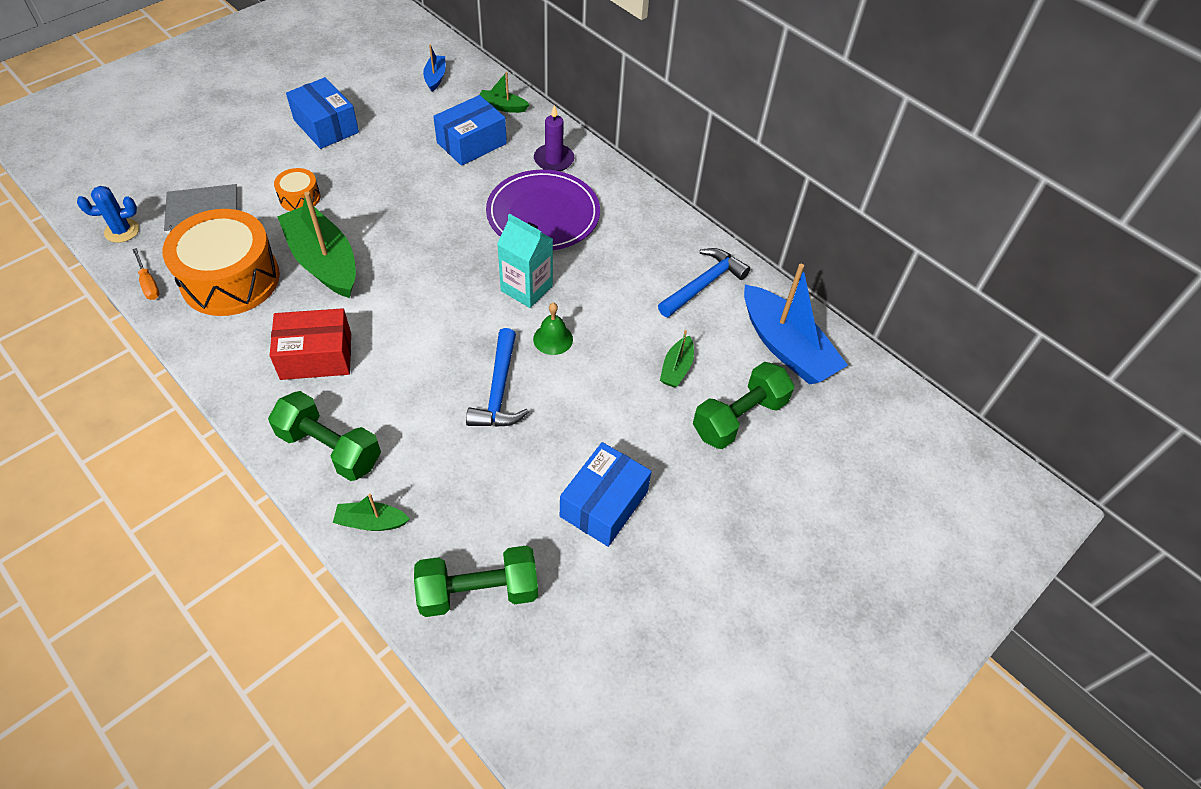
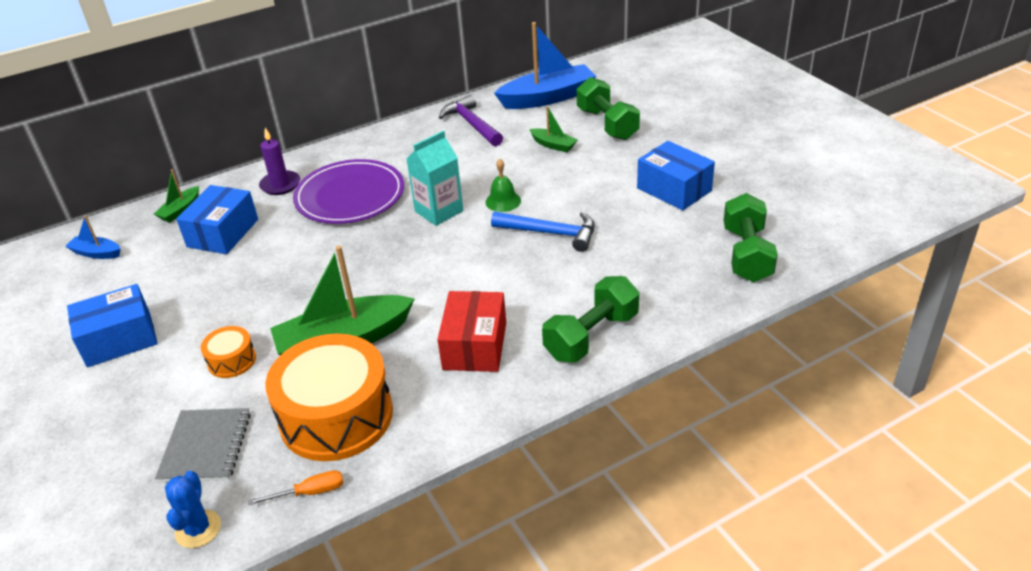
camera: 70 degrees left, 15 degrees down
(371, 522) = (676, 310): green boat -> none
(471, 143) = (223, 233): blue box -> blue box turned 45 degrees clockwise
(703, 284) = (472, 124): blue hammer -> purple hammer

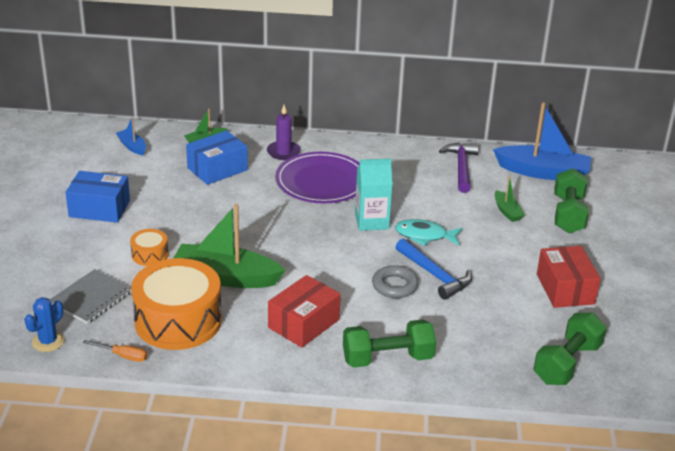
camera: 30 degrees right, 5 degrees down
(503, 201) = (424, 236): green bell -> turquoise fish
(524, 262) = (394, 286): none -> grey ring
(674, 189) = (565, 289): blue box -> red box

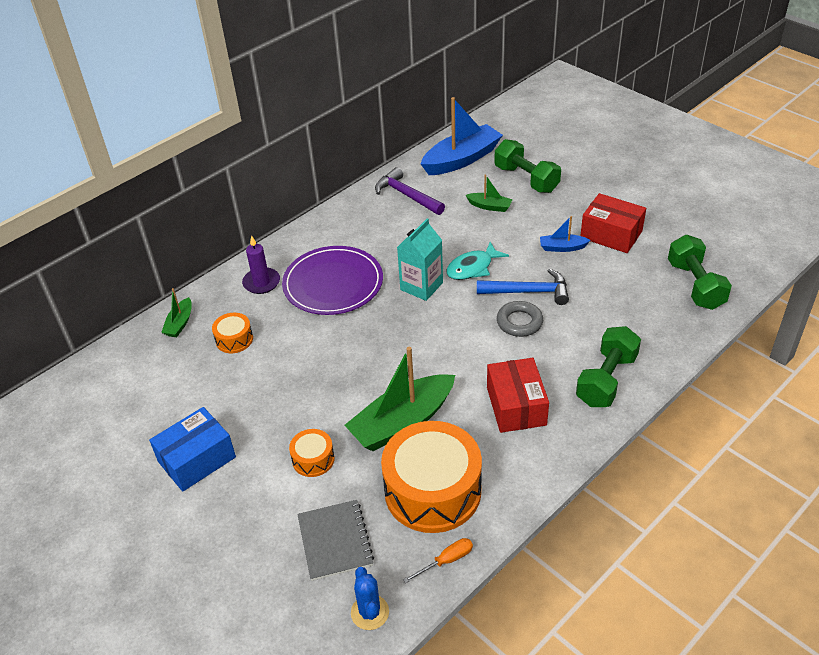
camera: 45 degrees left, 10 degrees up
(132, 146) = (123, 380): blue boat -> blue boat (562, 247)
(217, 169) = (234, 339): blue box -> orange drum

